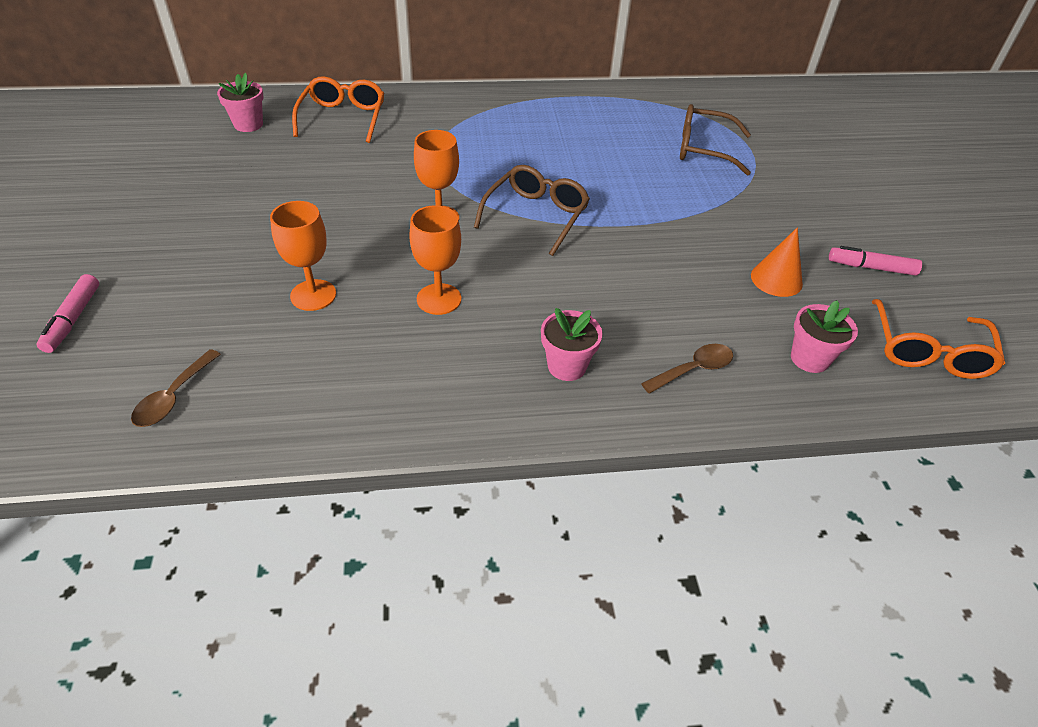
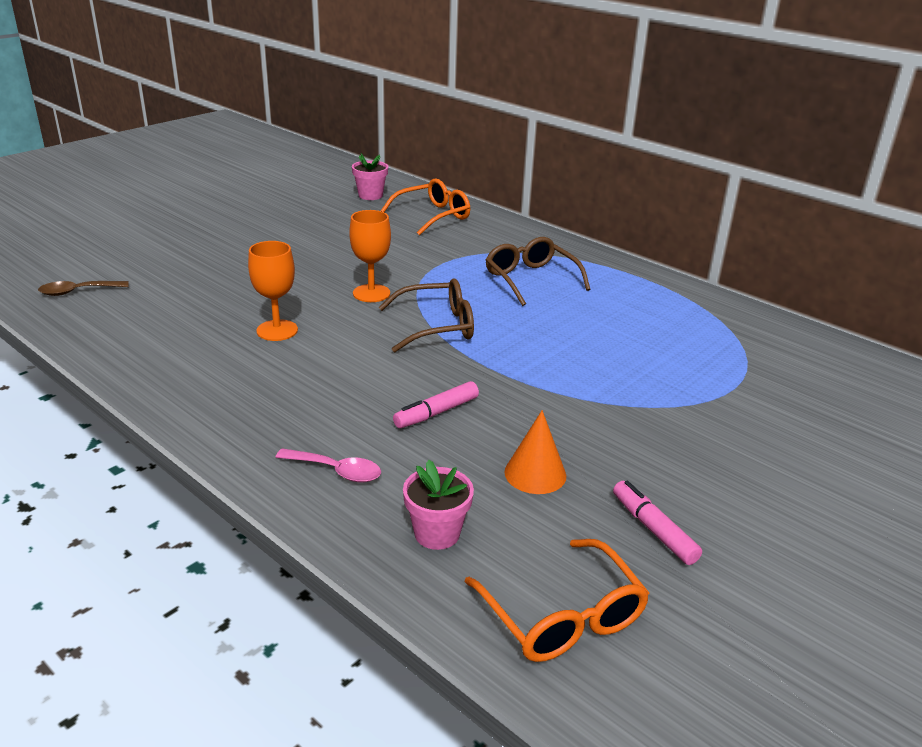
camera: 50 degrees right, 15 degrees down
(73, 319) = (112, 238): pink marker -> pink marker (436, 413)
(313, 295) = (222, 289): orange goblet -> none
(567, 366) = (266, 409): pink flower pot -> none
(693, 370) = (336, 471): brown spoon -> pink spoon
(704, 149) = (683, 364): brown glasses -> brown glasses (531, 280)
(928, 350) = (561, 615): orange glasses -> orange glasses turned 90 degrees counterclockwise

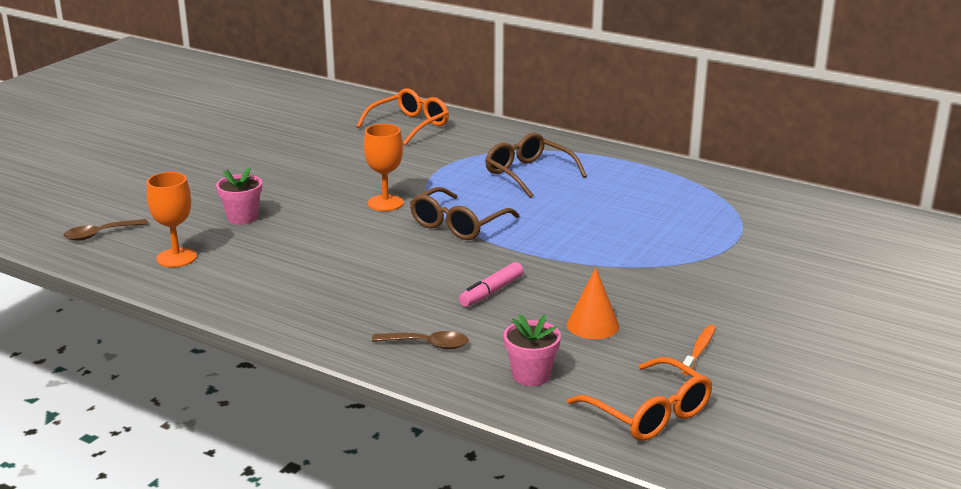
camera: 10 degrees left, 5 degrees down
(277, 330) = (314, 245): orange goblet -> orange goblet (176, 258)
(336, 471) = (427, 344): pink spoon -> brown spoon
(370, 195) = (337, 112): pink flower pot -> pink flower pot (242, 217)
(435, 326) = (459, 224): brown glasses -> brown glasses turned 150 degrees clockwise
(653, 529) = (699, 350): pink marker -> orange toothbrush

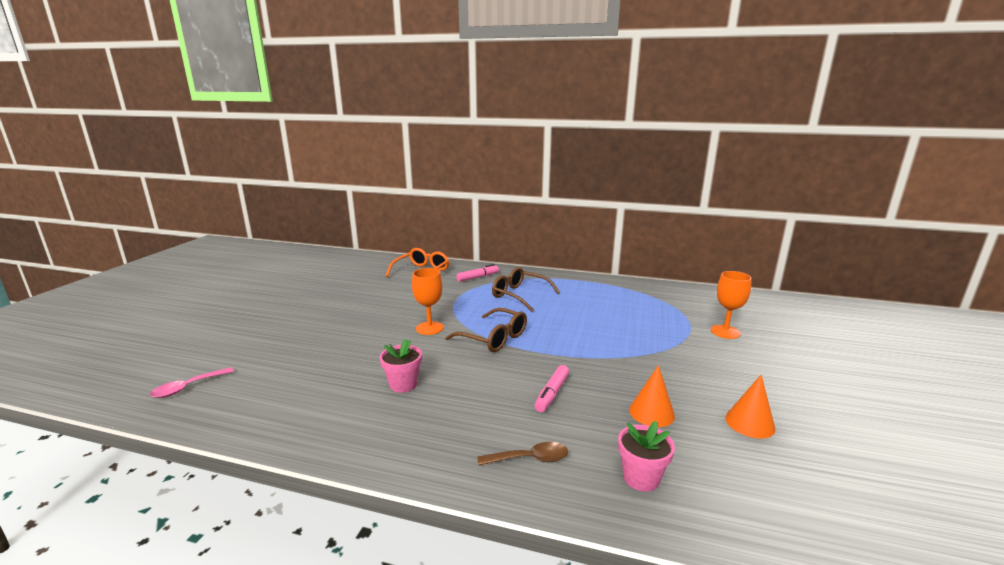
camera: 15 degrees left, 5 degrees down
(100, 234) = (188, 387): brown spoon -> pink spoon
(176, 258) = (264, 401): orange goblet -> orange goblet (725, 332)
(242, 217) = (318, 354): pink flower pot -> pink flower pot (403, 384)
(459, 224) = (493, 338): brown glasses -> brown glasses turned 75 degrees counterclockwise
(485, 141) = (478, 277): none -> pink marker
(648, 412) = (771, 502): orange glasses -> none
(699, 350) = (749, 423): orange toothbrush -> orange cone

